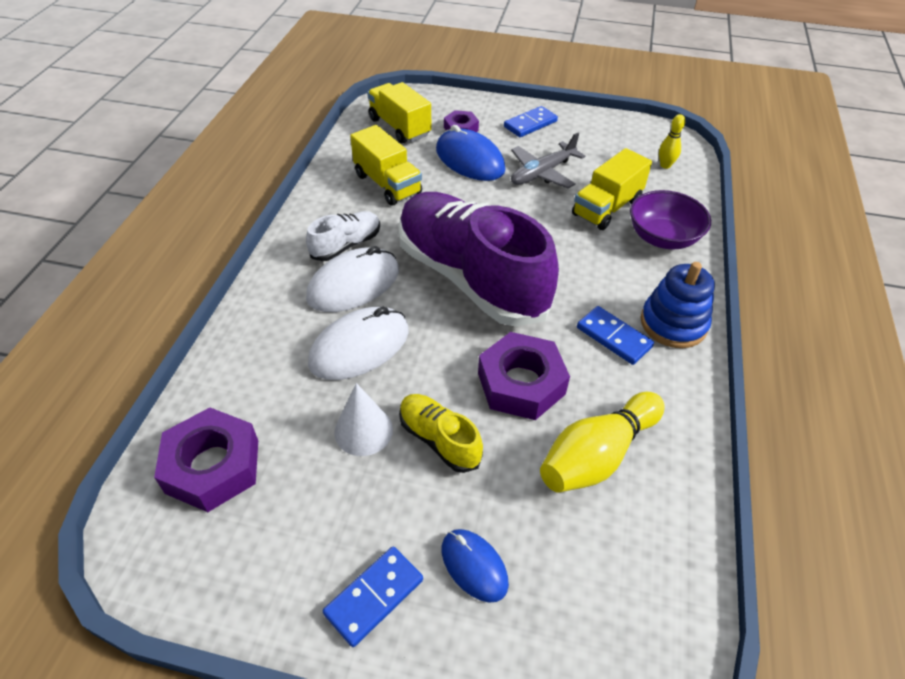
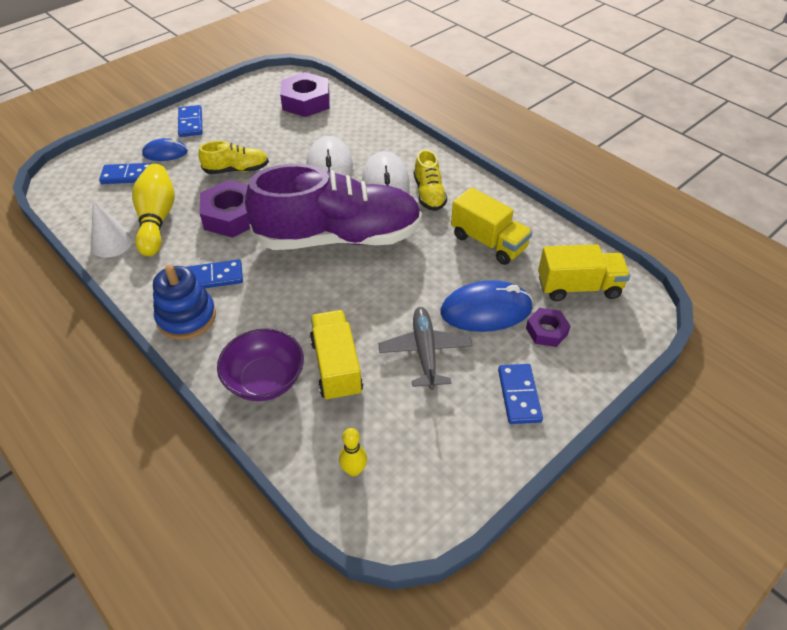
camera: 125 degrees right, 0 degrees up
(346, 245) = (429, 194): white shoe -> yellow shoe
(363, 430) = (272, 148): white cone -> white cone (111, 243)
(387, 184) = (488, 242): yellow truck -> yellow truck turned 135 degrees counterclockwise
(561, 571) = (128, 176): none -> blue domino

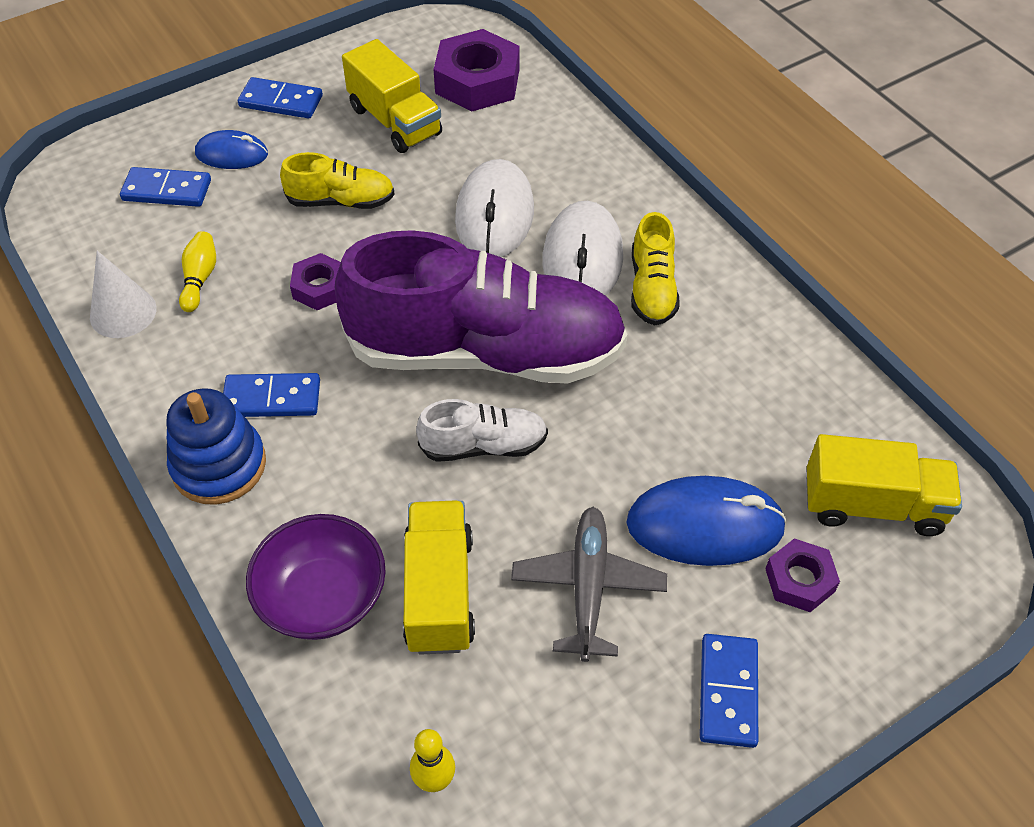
camera: 10 degrees right, 5 degrees up
(157, 219) = (200, 279): yellow bowling pin -> yellow bowling pin, size x0.51
(190, 123) = (281, 101): blue domino -> blue domino turned 75 degrees counterclockwise
(232, 216) = (320, 287): purple nut -> purple nut, size x0.56
(347, 286) = (483, 445): none -> white shoe
(488, 242) = (735, 396): yellow truck -> yellow truck (395, 121)

